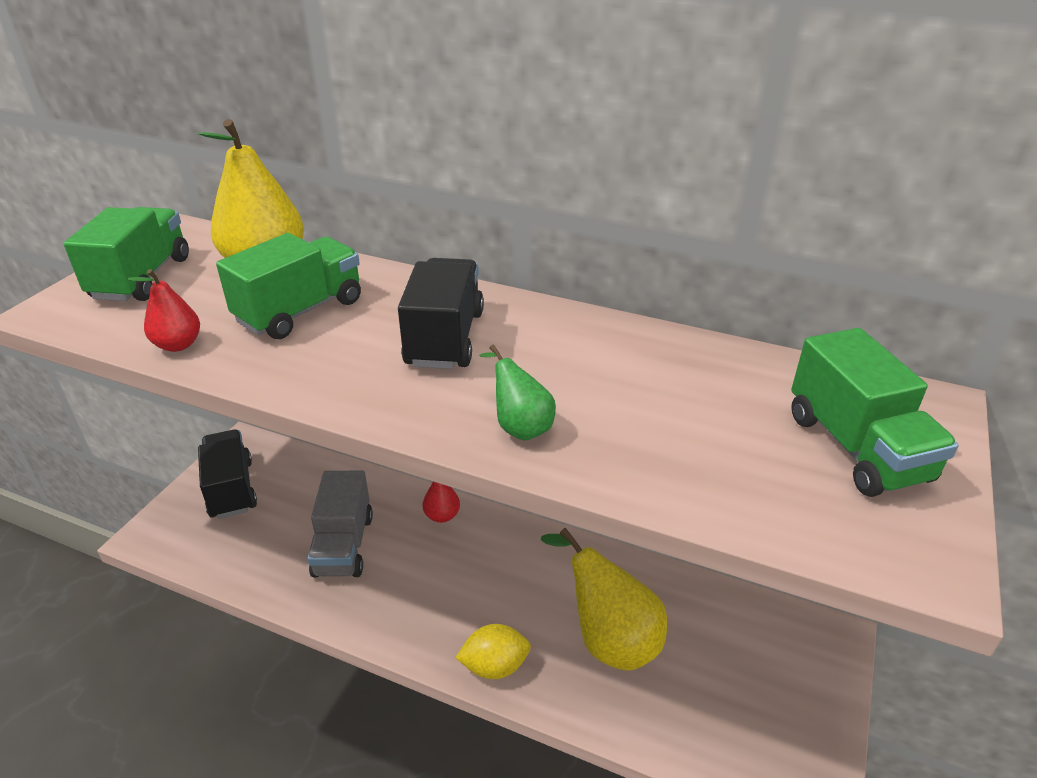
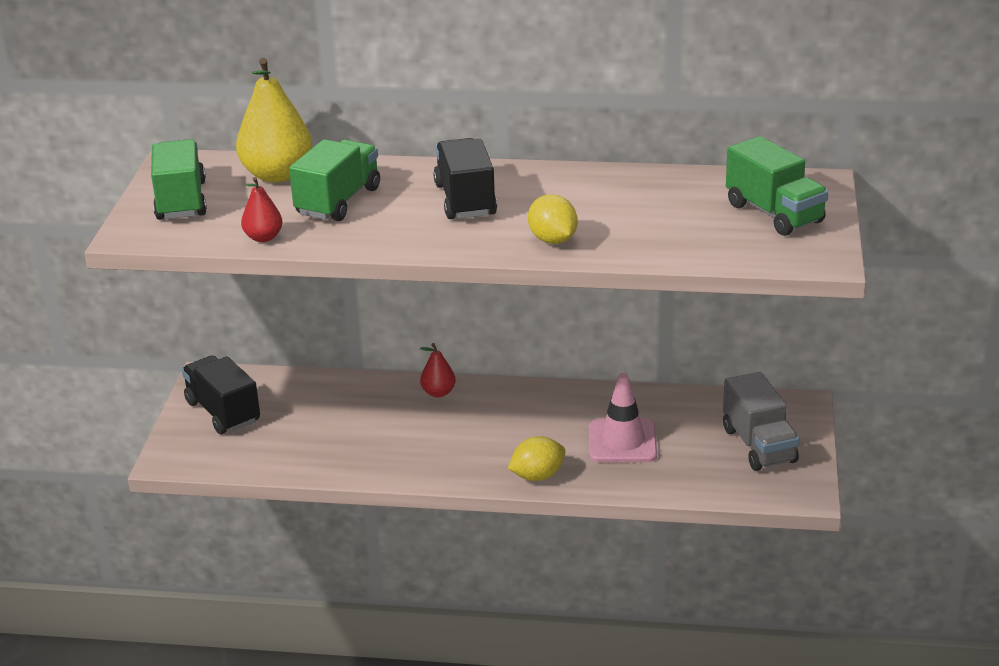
camera: 15 degrees left, 5 degrees down
(343, 545) = (360, 430): grey truck -> grey truck (759, 445)
(520, 426) = (553, 240): green pear -> yellow lemon
(608, 638) = (622, 441): yellow pear -> pink traffic cone

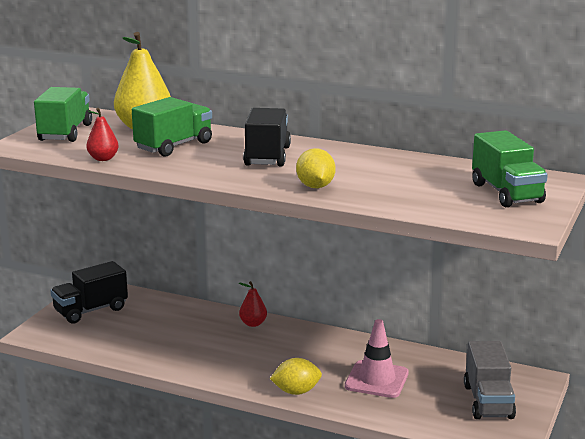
camera: 15 degrees right, 10 degrees down
(223, 412) = (91, 310): black truck -> black truck turned 105 degrees counterclockwise

